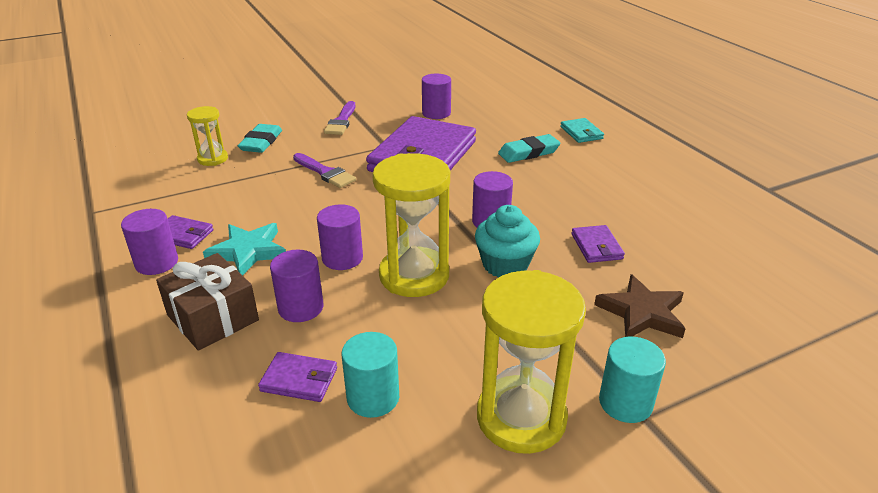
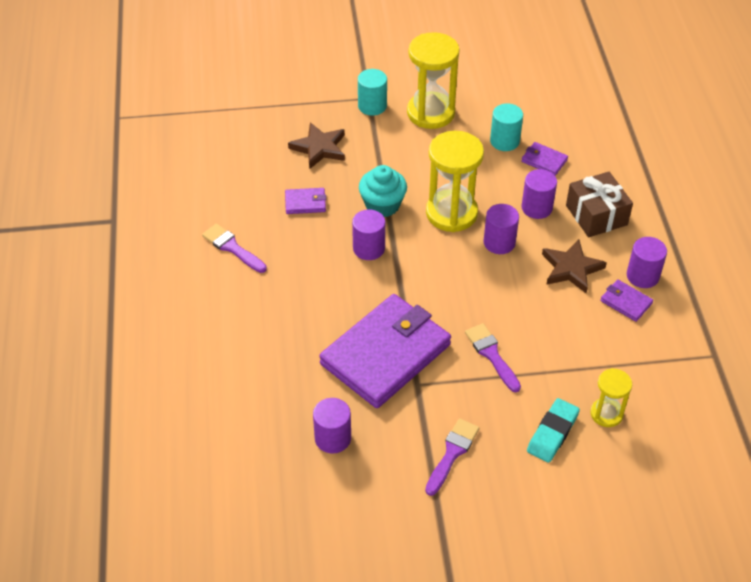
camera: 160 degrees left, 15 degrees up
(248, 251) = (571, 268): turquoise star -> brown star
(528, 152) = (277, 329): turquoise eraser -> none
(581, 133) = (198, 348): turquoise wallet -> none
(596, 246) = (305, 203): purple wallet -> purple wallet turned 75 degrees clockwise
(629, 194) = (232, 247): none -> purple brush

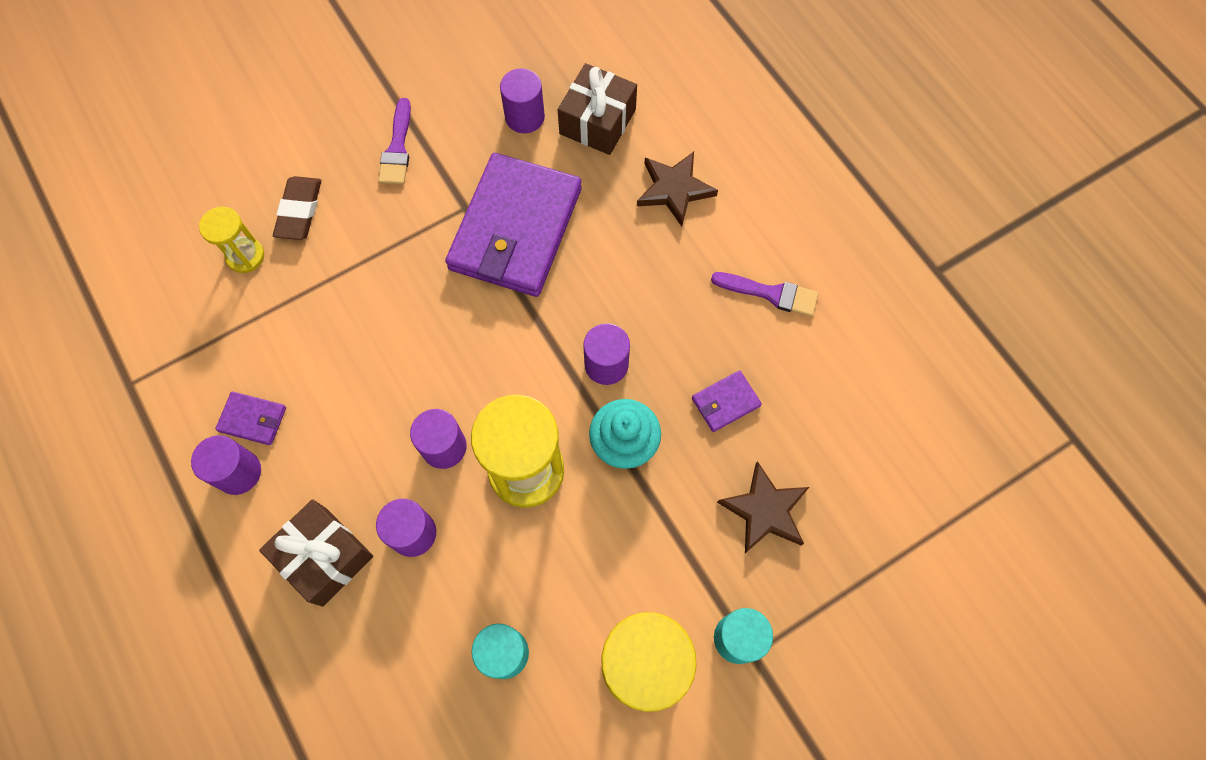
camera: 155 degrees right, 20 degrees up
(275, 410) = (597, 122): none -> brown gift
(491, 354) = (396, 277): purple brush -> none
(544, 160) = (431, 636): purple wallet -> none
(552, 433) = (299, 211): turquoise eraser -> brown eraser
(571, 268) = (336, 444): brown star -> brown star (674, 189)

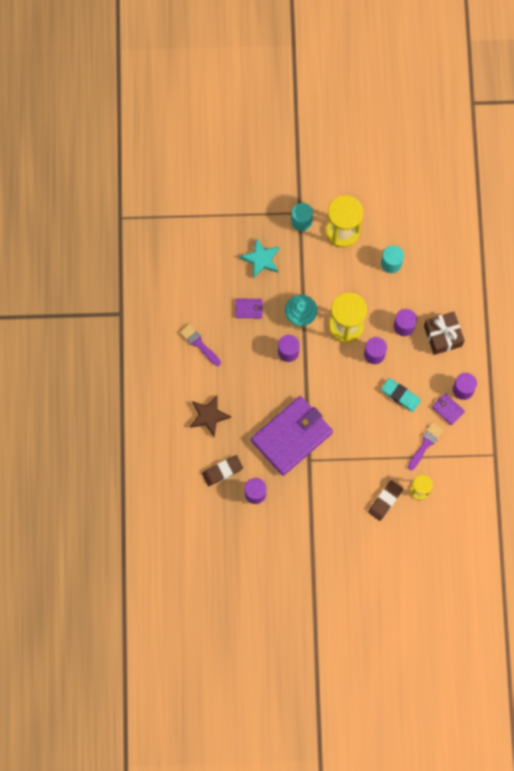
camera: 150 degrees left, 5 degrees up
(356, 397) = (400, 395): none -> turquoise eraser
(397, 148) = (324, 509): purple brush -> purple brush (425, 444)
(597, 122) = (222, 471): brown gift -> brown eraser
(765, 510) = (261, 259): brown star -> turquoise star

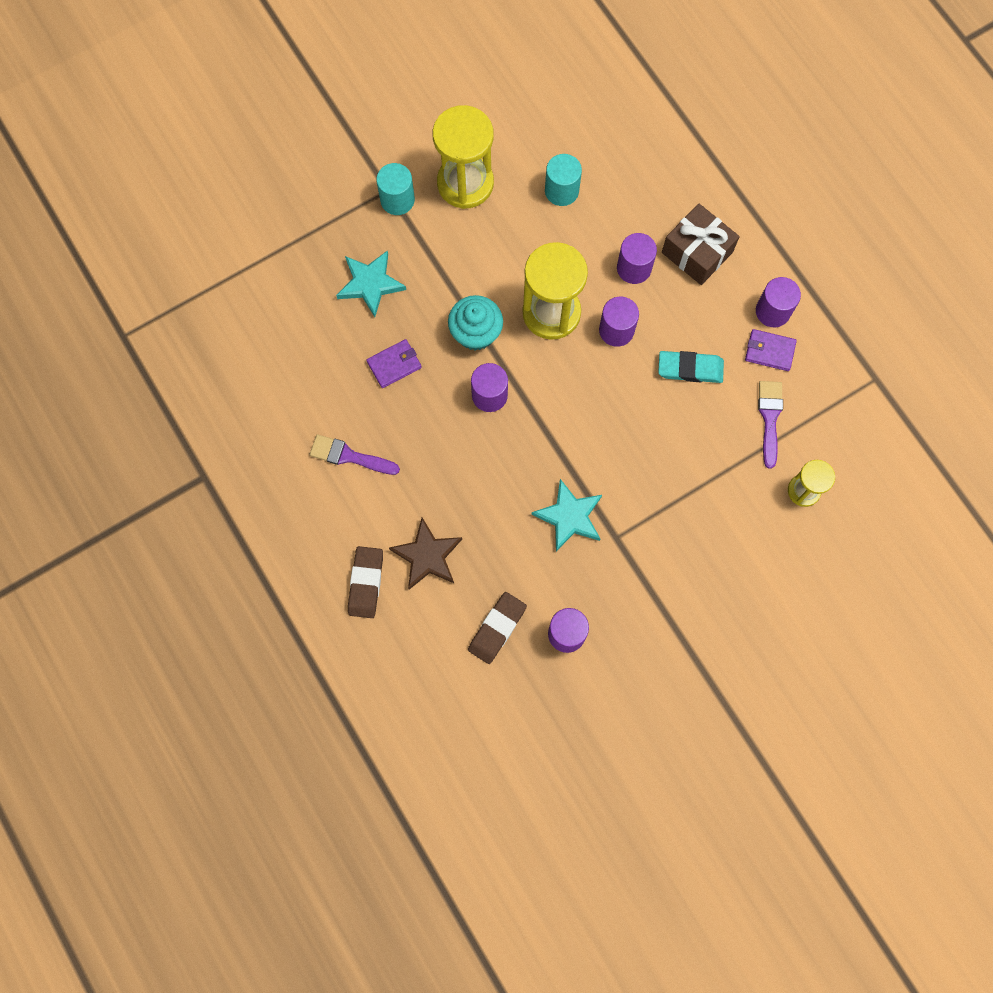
camera: 30 degrees left, 0 degrees up
(291, 436) = (569, 516): purple wallet -> turquoise star
(385, 501) = (764, 534): brown eraser -> brown eraser (366, 583)

